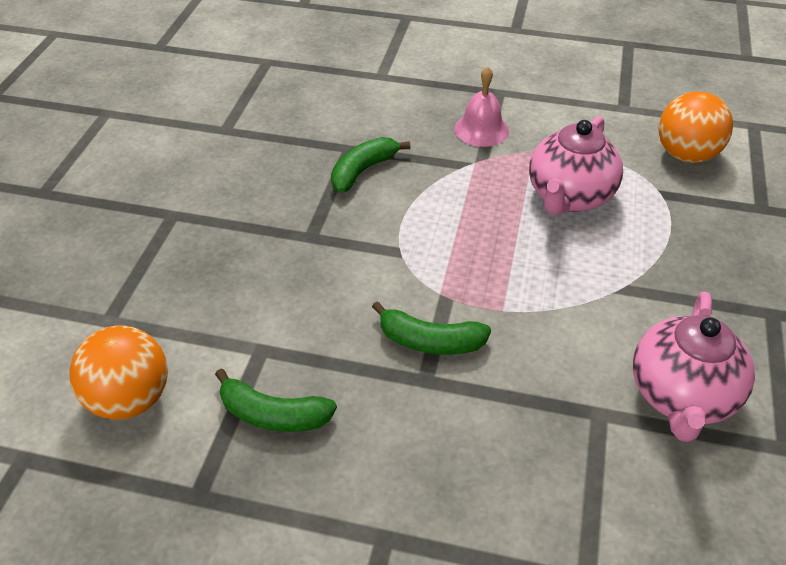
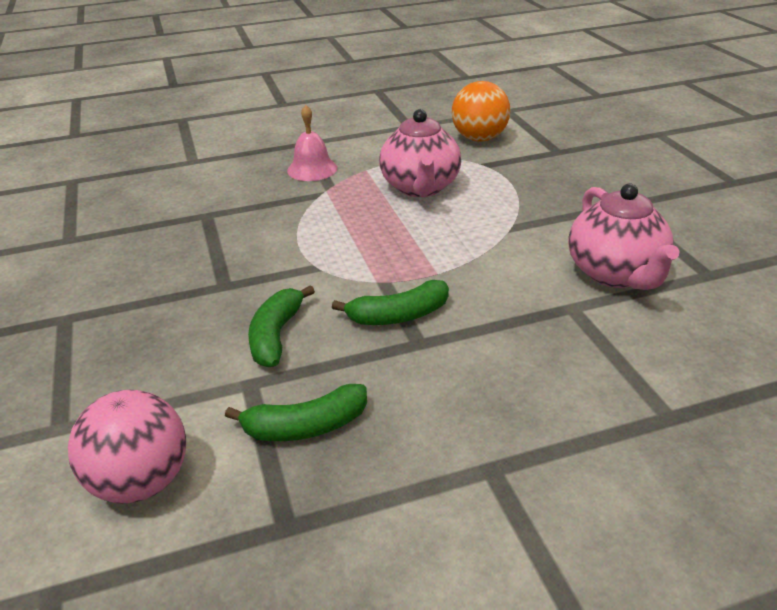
camera: 30 degrees left, 10 degrees down
(130, 399) = (141, 482): orange ball -> pink ball
(363, 171) = (233, 225): green banana -> green banana (276, 335)

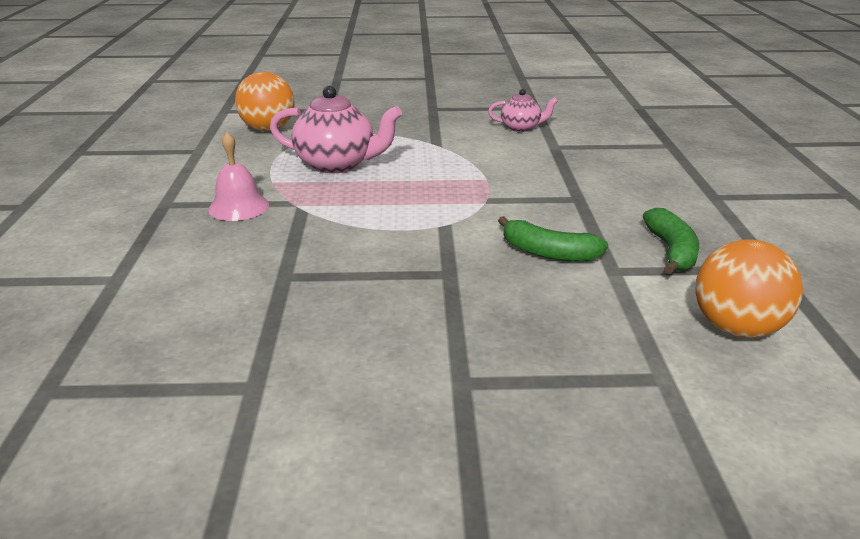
camera: 75 degrees left, 5 degrees down
(141, 482) = (736, 328): pink ball -> orange ball
(398, 316) = (540, 200): green banana -> none
(615, 274) = (521, 128): pink teapot -> pink teapot, size x0.56

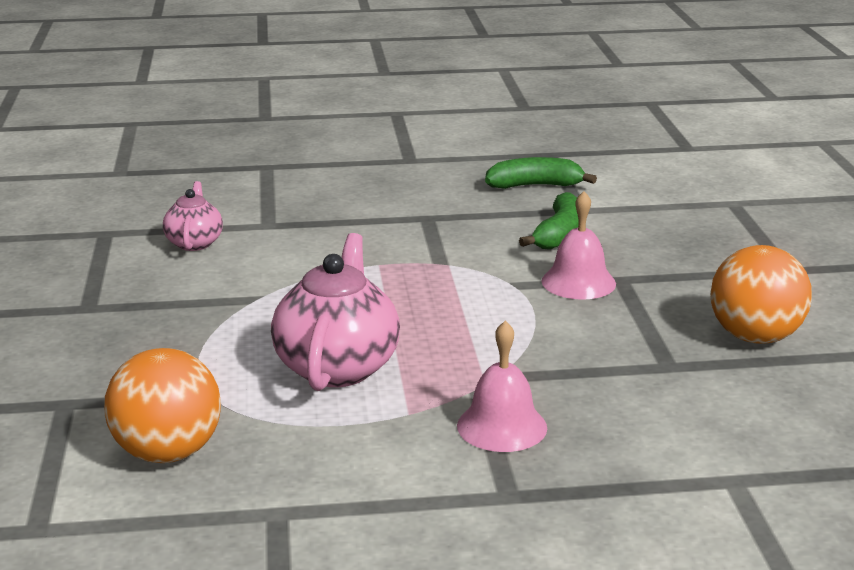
camera: 95 degrees left, 5 degrees down
(445, 252) = (578, 282): none -> pink bell
(736, 328) = (652, 175): orange ball -> orange ball (755, 337)

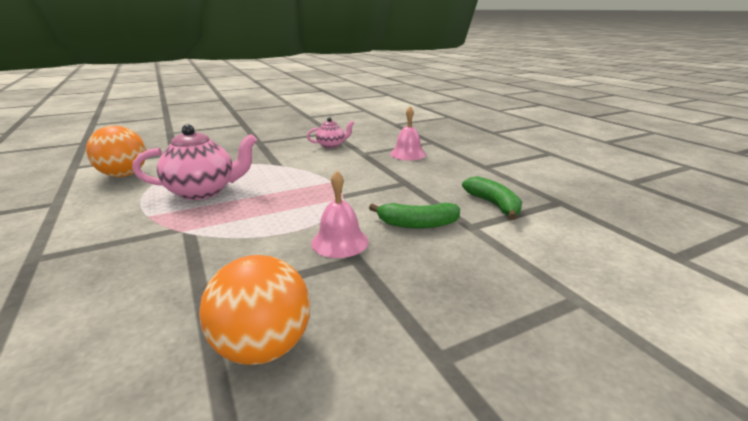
camera: 70 degrees right, 0 degrees up
(502, 426) = (121, 244): pink bell -> pink bell (408, 154)

